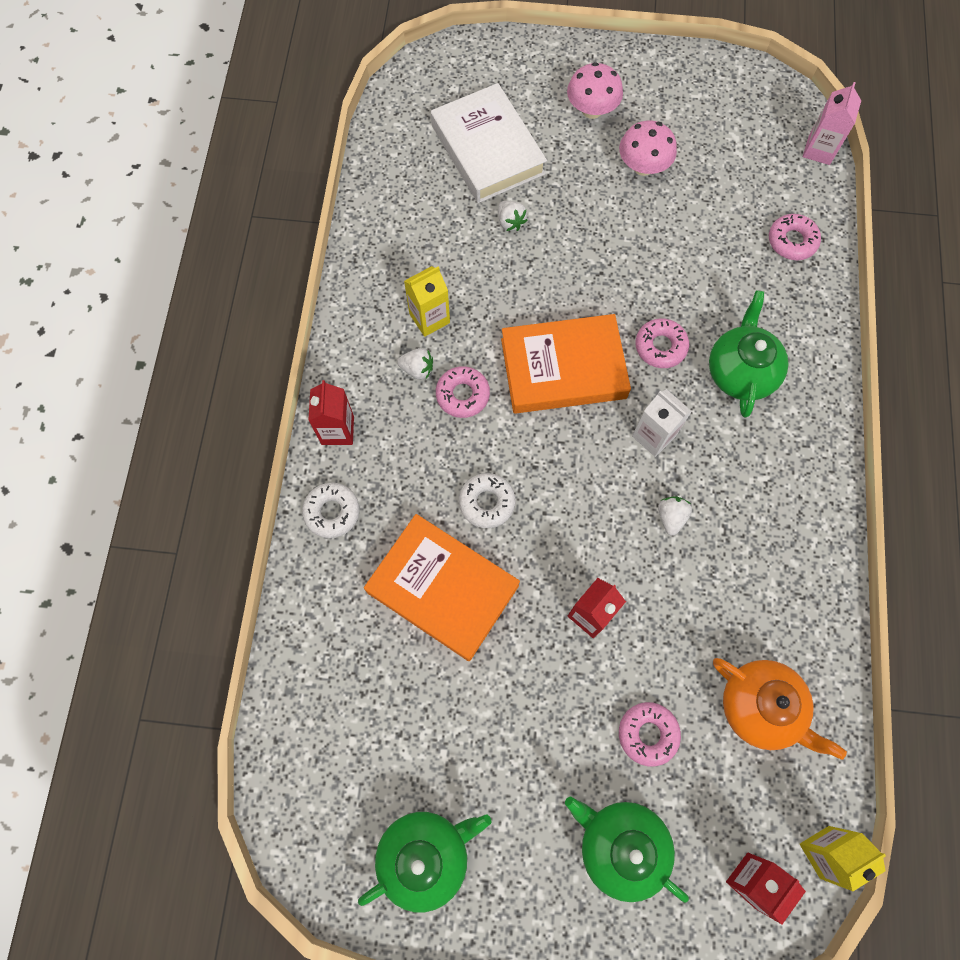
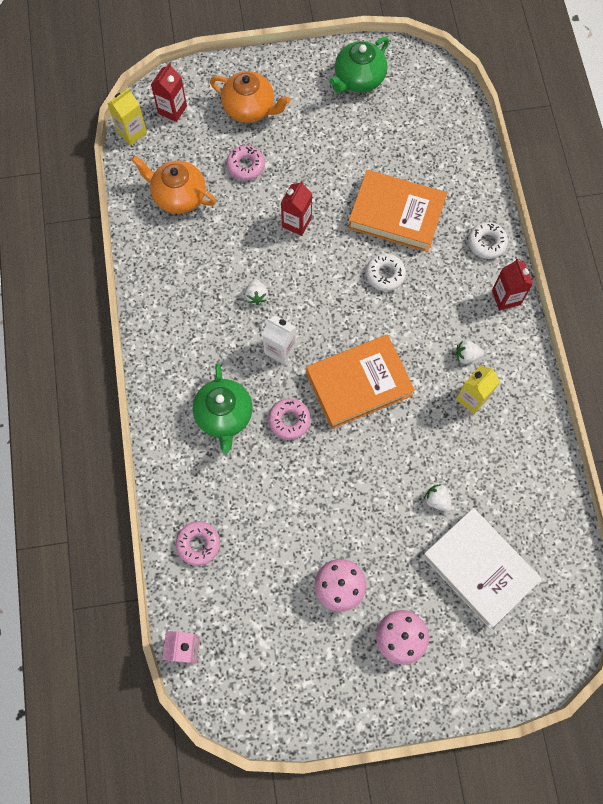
camera: 165 degrees right, 0 degrees up
(462, 395) = (427, 345): pink donut -> none
(620, 845) = (250, 108): green teapot -> orange teapot

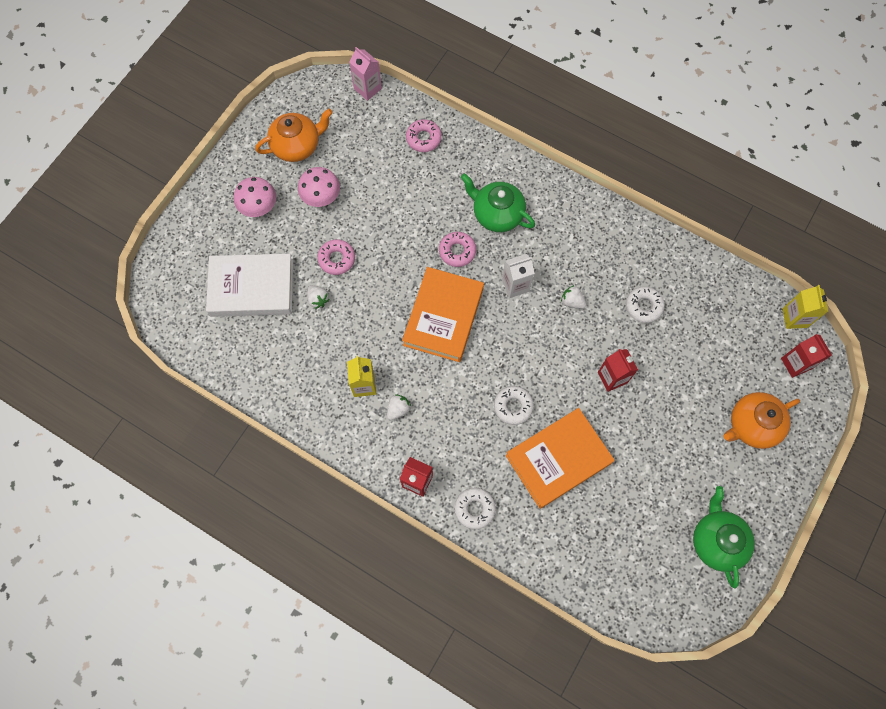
camera: 130 degrees right, 0 degrees up
(178, 196) = (705, 310): orange teapot -> orange teapot (297, 146)
(214, 241) = (643, 306): none -> white donut
(245, 166) = (696, 379): pink donut -> pink donut (337, 259)
(437, 500) = (318, 299): white strawberry -> white strawberry turned 60 degrees clockwise

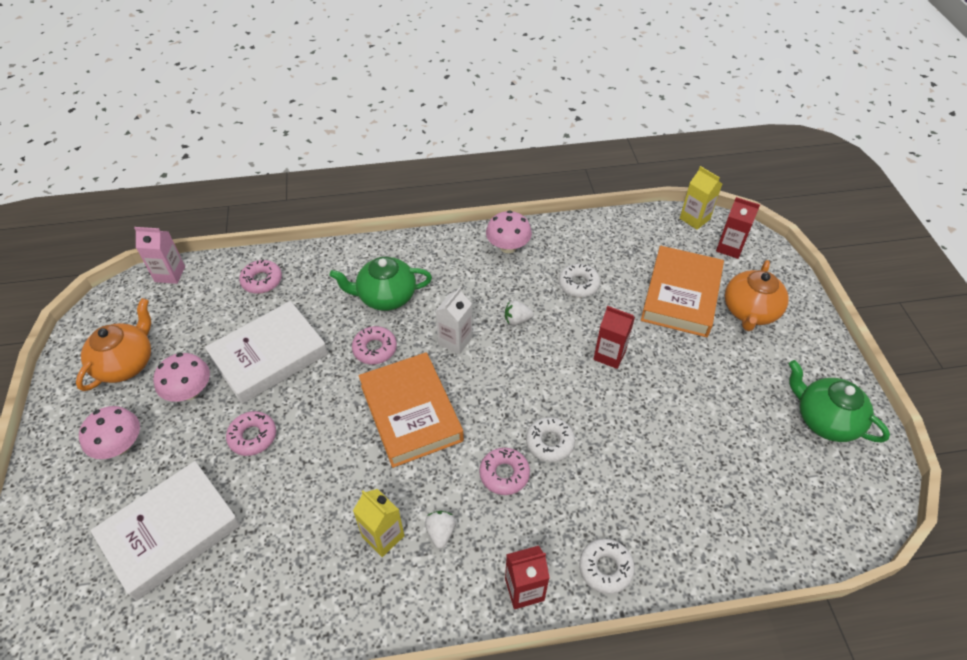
camera: 40 degrees left, 20 degrees down
(318, 299) = (261, 489): white strawberry -> none
(386, 206) = (269, 356): none -> white book
(466, 404) = (504, 474): none -> pink donut
(558, 459) = (634, 457): orange book -> orange book (681, 296)
(620, 235) = (508, 247): none -> pink mushroom

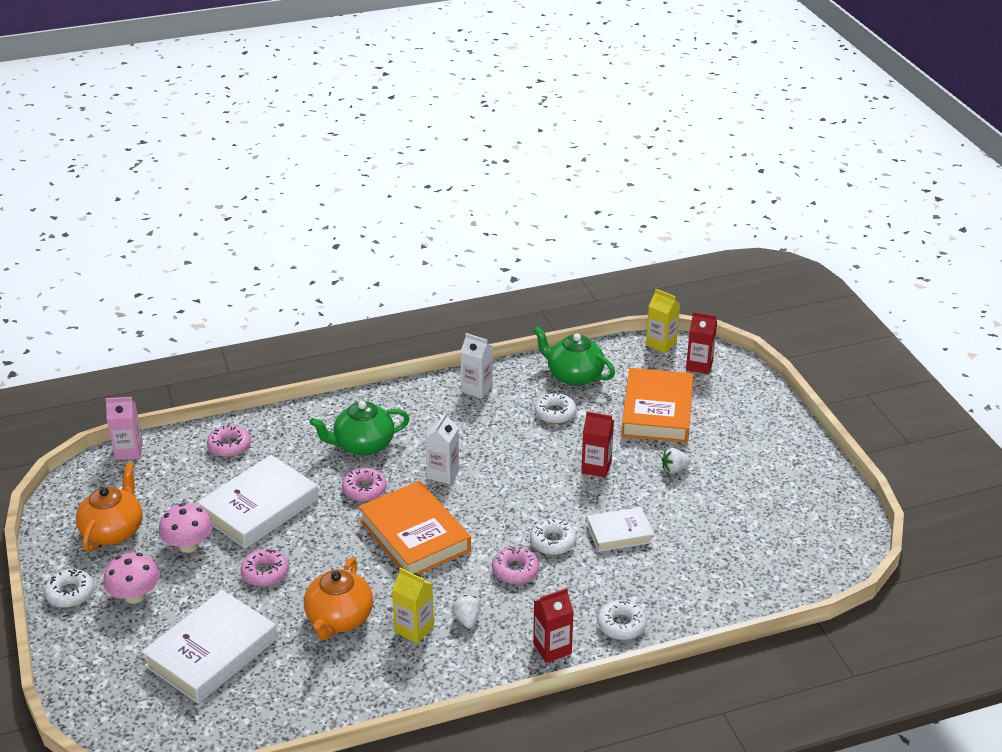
camera: 10 degrees left, 15 degrees down
(61, 433) = (70, 593): none -> white donut
(508, 247) = (477, 389): pink mushroom -> white carton
(517, 320) = (500, 450): white strawberry -> white strawberry (674, 469)
(621, 442) = (619, 533): none -> white book
(750, 311) = (725, 417): orange teapot -> orange teapot (339, 619)
(825, 420) = (803, 493): green teapot -> green teapot (574, 375)

